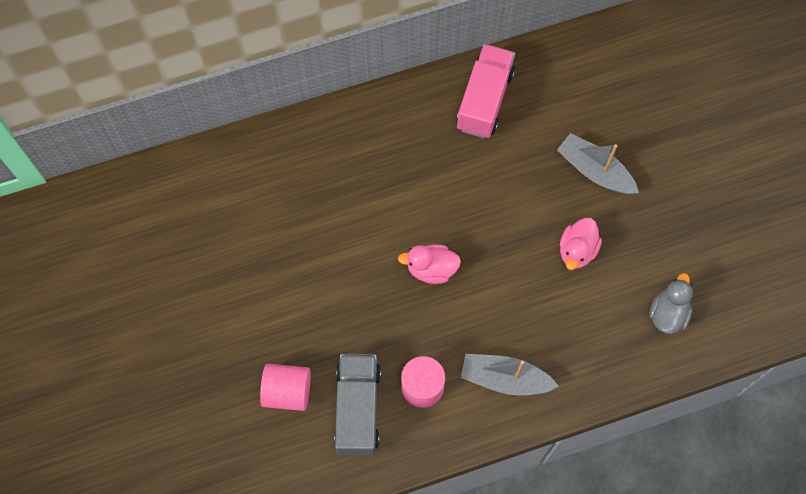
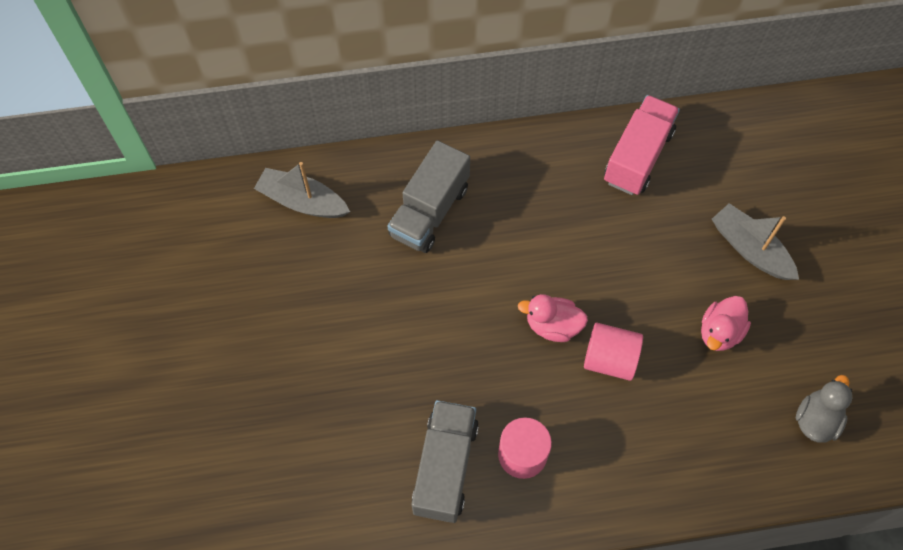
camera: 10 degrees right, 5 degrees down
(287, 391) = (370, 433): pink cylinder -> pink cylinder (609, 359)
(305, 182) = (429, 211): none -> grey truck
(504, 378) = (618, 461): grey boat -> grey boat (302, 201)

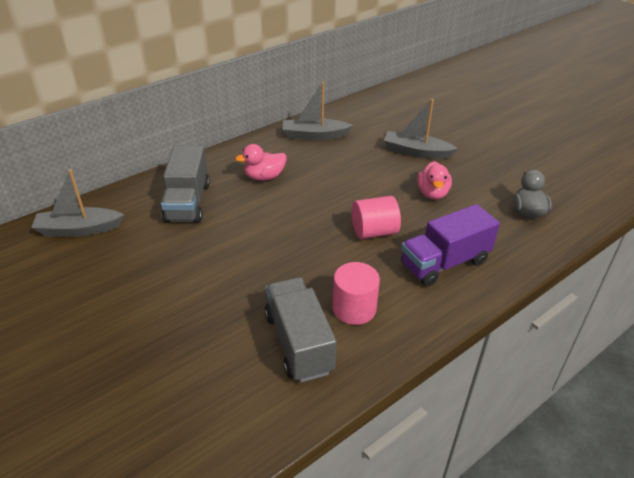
camera: 30 degrees left, 25 degrees down
(552, 325) = (321, 229): pink duck -> pink duck (264, 177)
(638, 157) = (314, 135): pink truck -> grey boat
(658, 444) = (444, 263): none -> purple truck

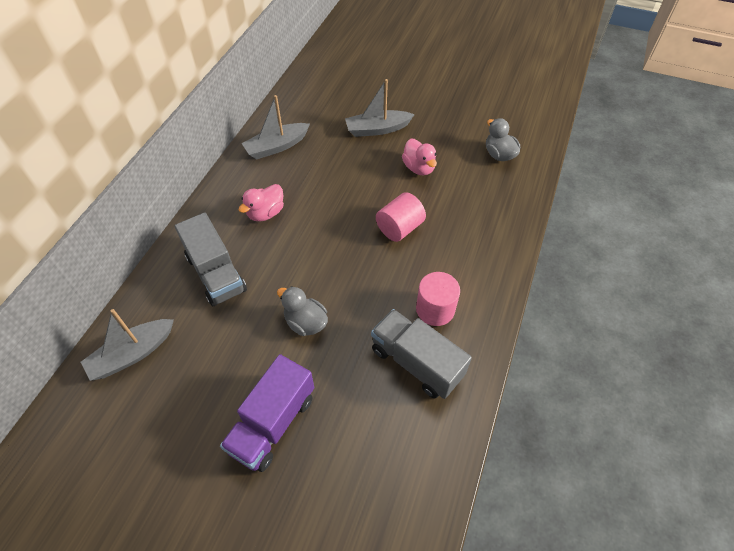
camera: 30 degrees left, 15 degrees up
(227, 267) = (305, 323): none -> grey duck
(444, 263) = (471, 233): purple truck -> purple truck (273, 423)

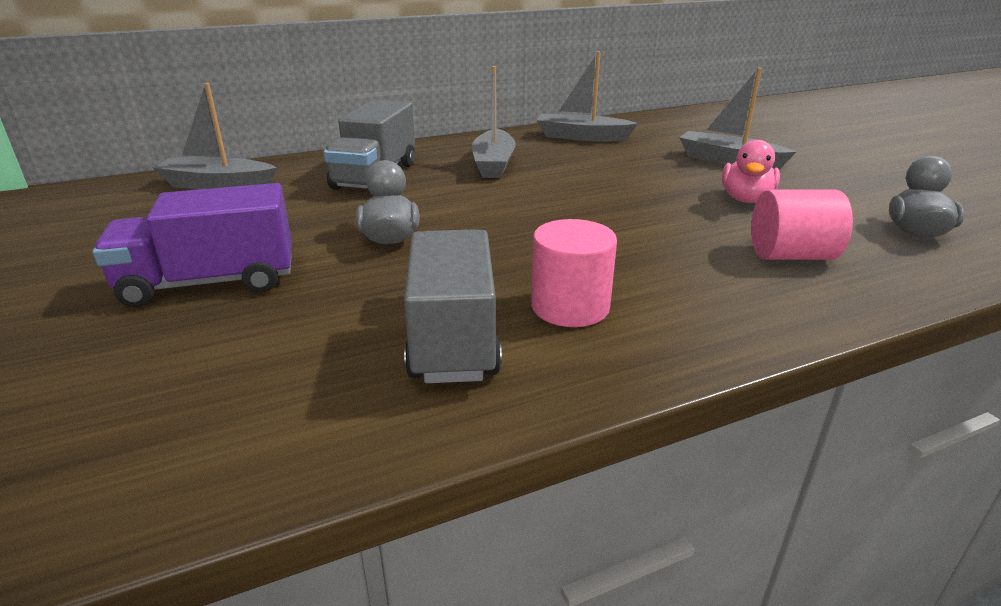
camera: 45 degrees right, 25 degrees down
(266, 213) = (493, 164): pink duck -> grey boat
(399, 228) = (637, 227): pink cylinder -> pink cylinder (791, 256)

